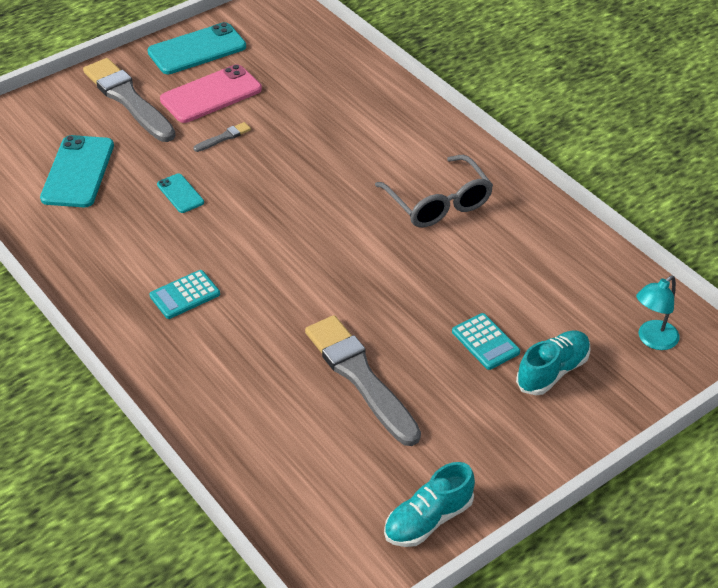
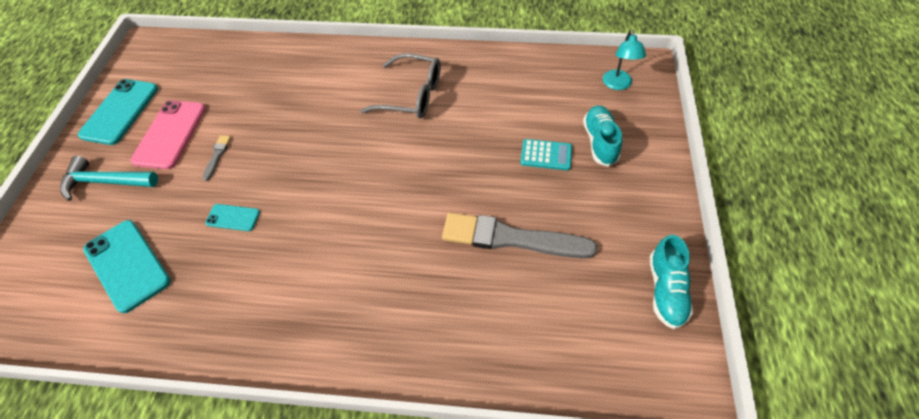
camera: 45 degrees left, 10 degrees up
(128, 99) = (105, 182): grey brush -> turquoise hammer
(185, 295) = (329, 286): turquoise calculator -> none

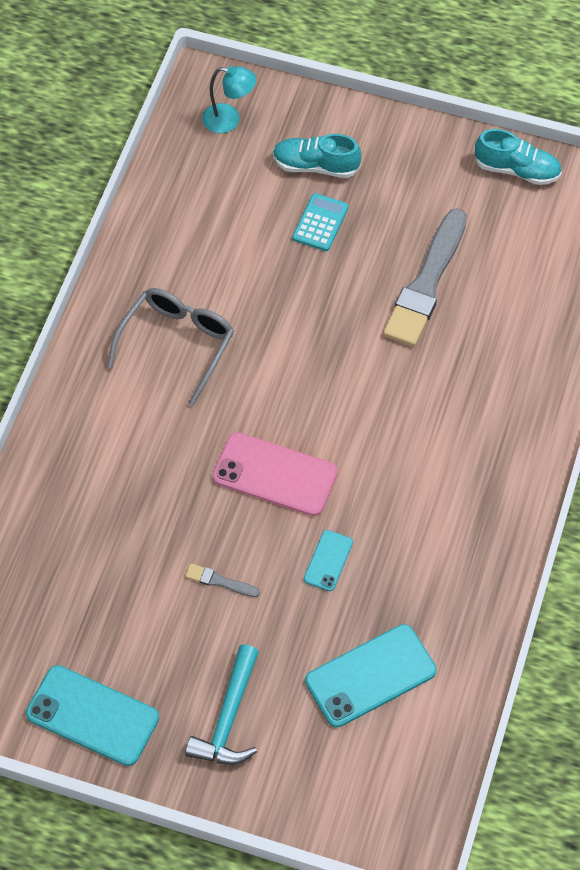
camera: 80 degrees left, 5 degrees up
(170, 134) = (161, 643): pink phone -> pink phone (275, 474)

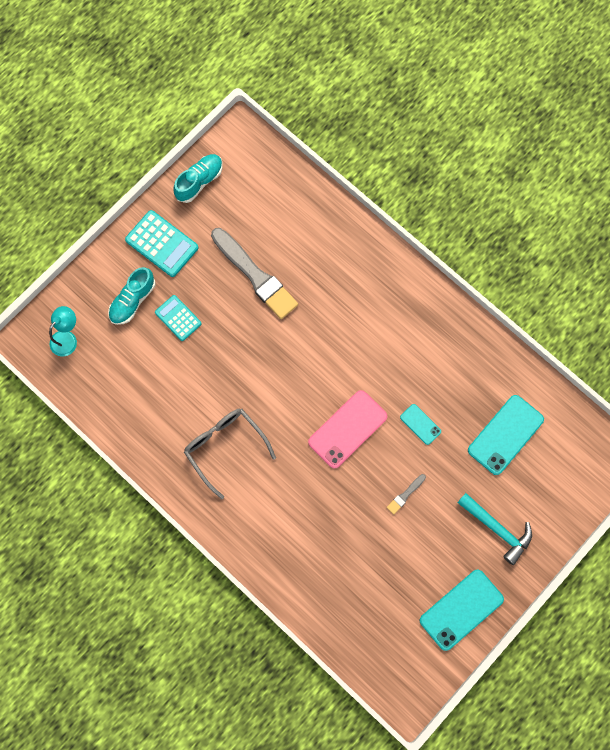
camera: 65 degrees left, 15 degrees up
(370, 676) = (505, 434): turquoise phone -> turquoise phone turned 45 degrees clockwise
(408, 165) = (162, 244): none -> turquoise calculator

